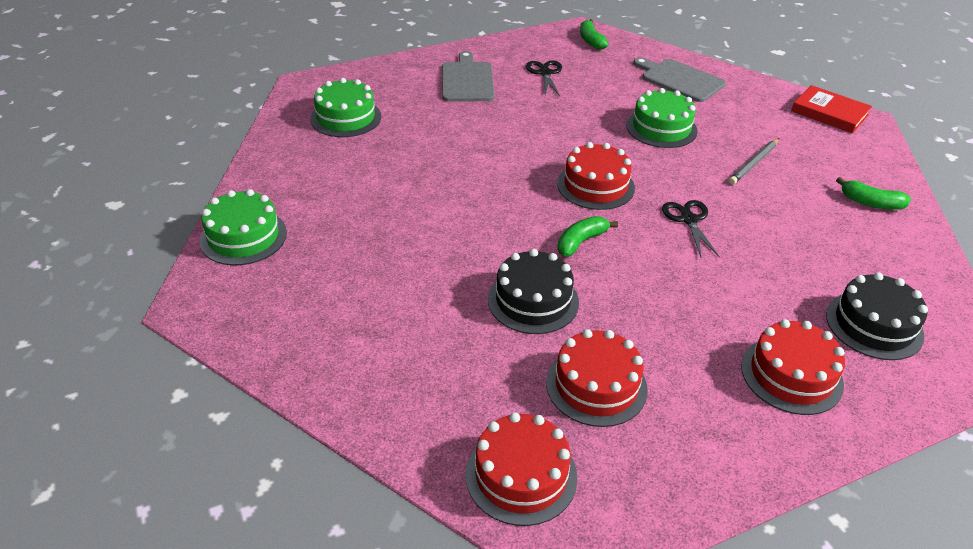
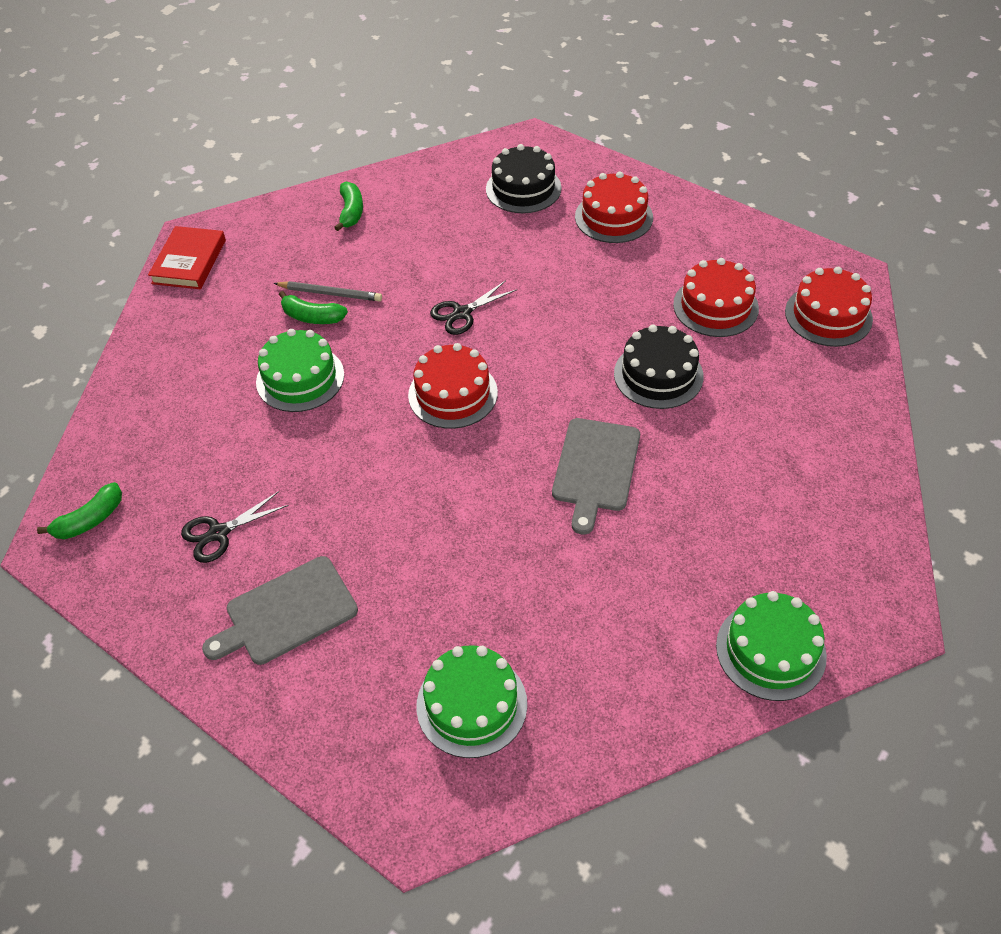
camera: 115 degrees left, 10 degrees up
(581, 242) = (553, 373): green banana -> green banana (312, 317)
(680, 80) = (169, 395): grey cutting board -> grey cutting board (595, 468)

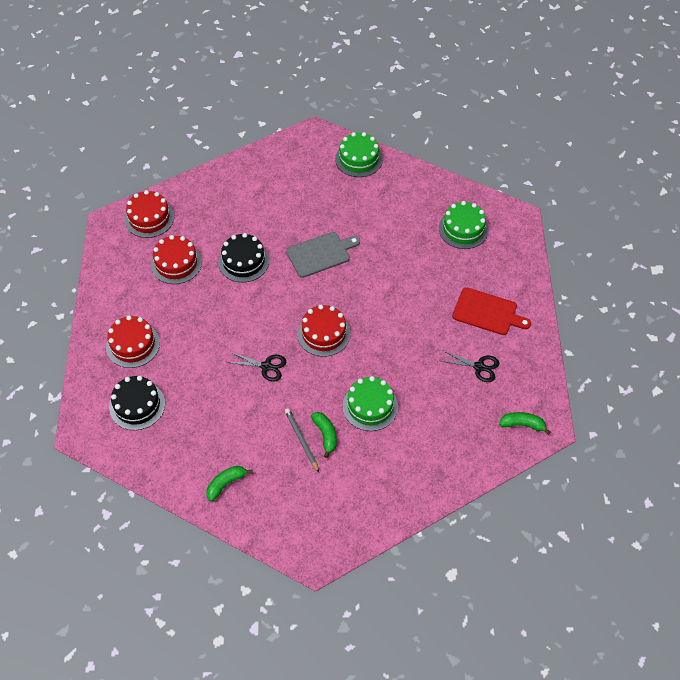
camera: 130 degrees left, 5 degrees up
(189, 262) = (337, 539): red book -> none
(287, 613) = (487, 312): grey cutting board -> red cutting board

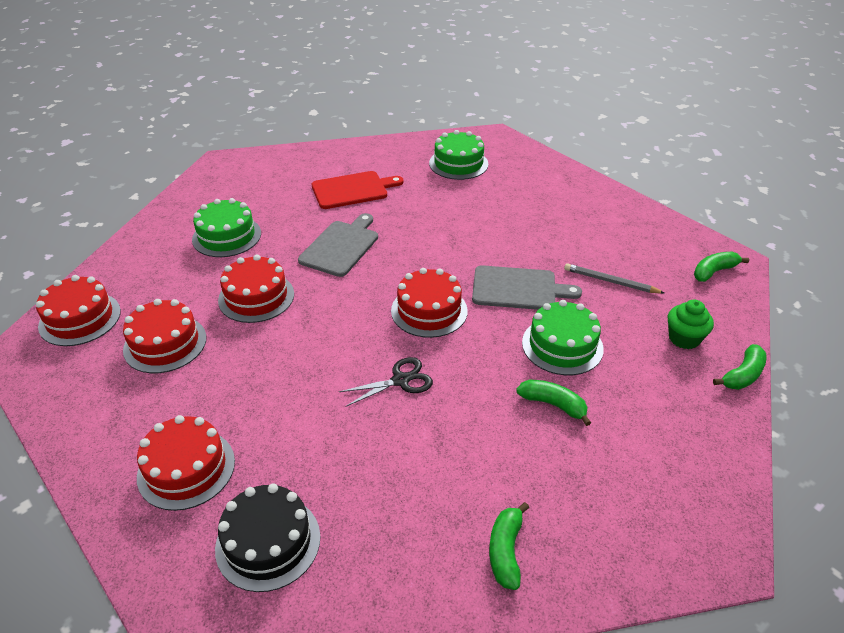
camera: 40 degrees left, 15 degrees down
(243, 261) = (256, 297): black cake -> red cake
(301, 440) = (534, 429): grey pencil -> grey pencil (610, 281)
(358, 159) = (293, 160): green cake -> green cake (226, 236)
(388, 353) = (518, 289): none -> grey cutting board
(443, 451) = (684, 338): none -> green cupcake
(446, 494) = (742, 375): none -> green banana
(479, 367) = (613, 251): black scissors -> none
(487, 312) = (561, 208): red cutting board -> red cutting board (352, 190)

